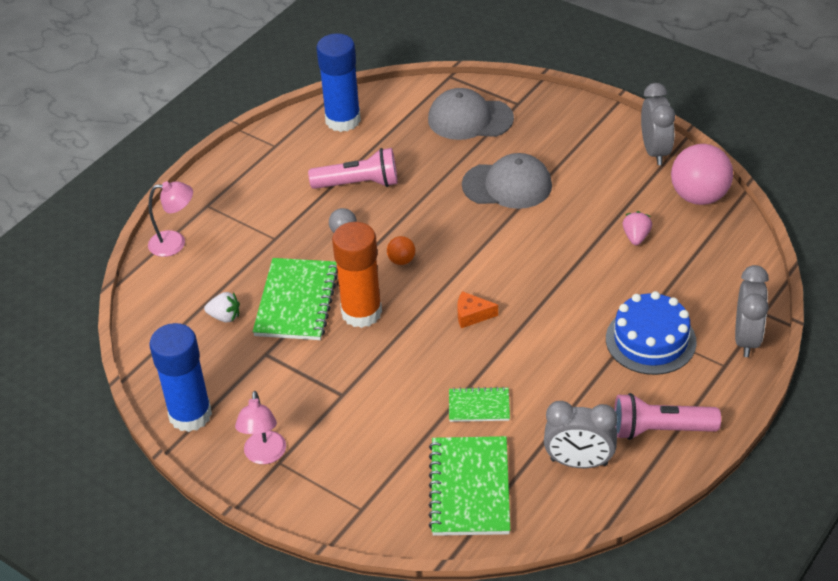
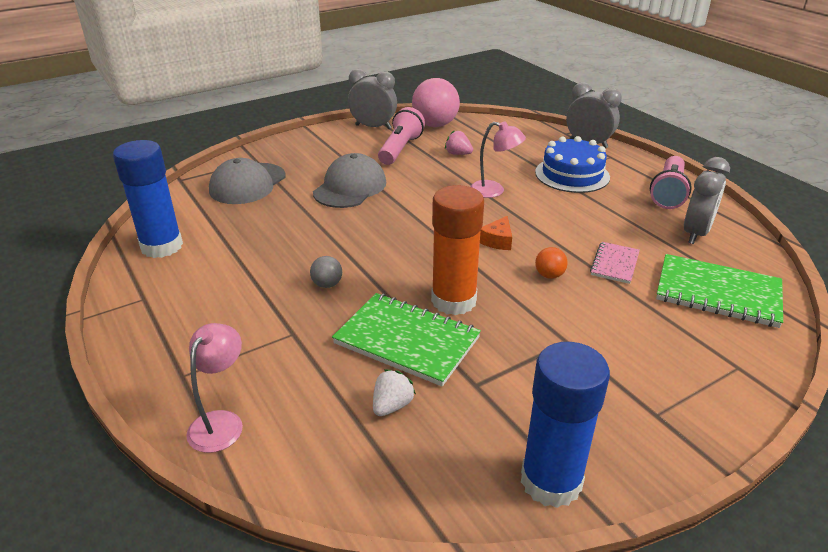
camera: 70 degrees left, 10 degrees down
(264, 455) = (643, 425): pink lamp -> pink lamp (494, 191)
(359, 184) = (266, 259): pink flashlight -> pink flashlight (400, 149)
(401, 260) = (398, 260): orange ball -> orange ball (549, 275)
(479, 406) = (614, 264): green notebook -> pink notebook

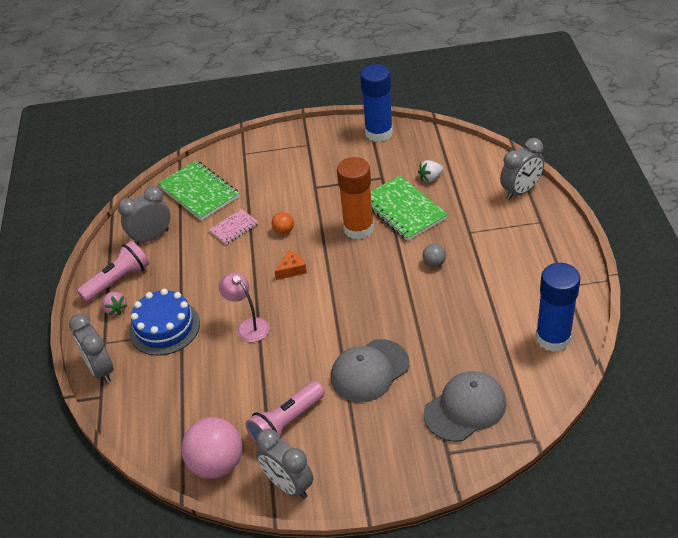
camera: 150 degrees left, 10 degrees up
(221, 422) = (520, 191): pink lamp -> grey clock
(458, 154) = (236, 394): pink strawberry -> pink strawberry (115, 309)

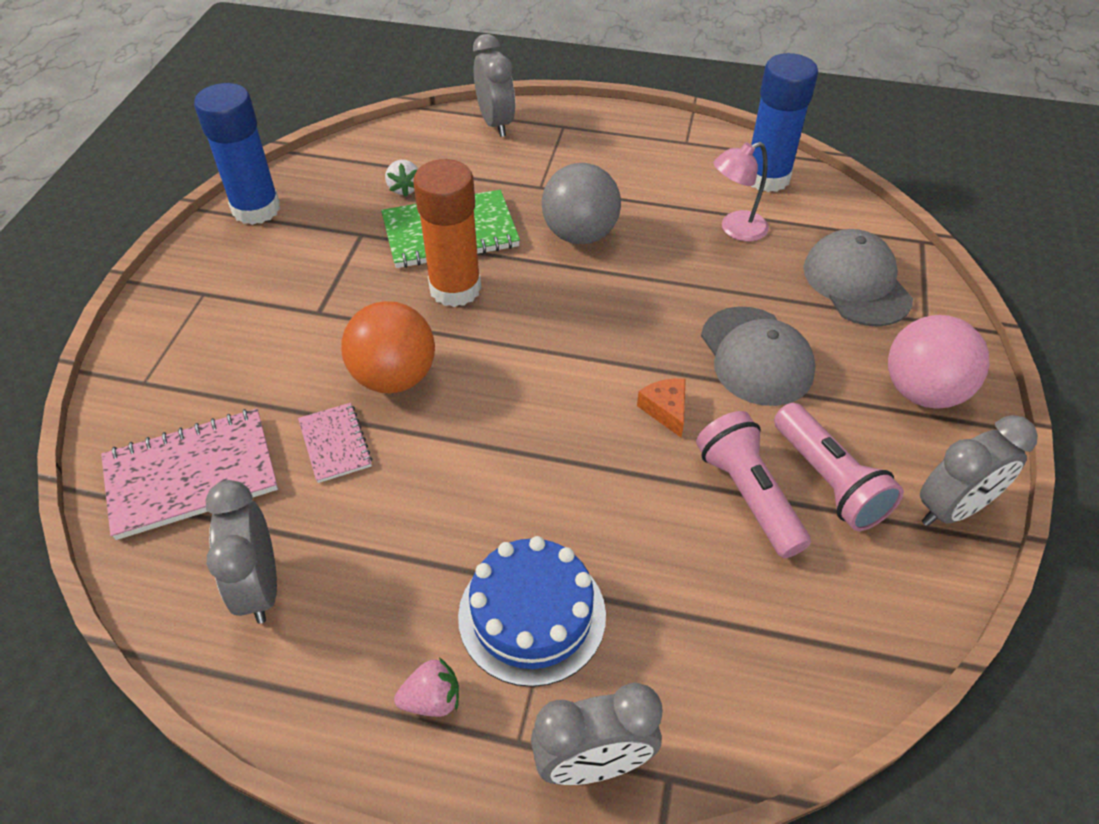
camera: 75 degrees left, 5 degrees up
(118, 281) = (348, 678): pink flashlight -> pink flashlight (748, 495)
(199, 192) = (191, 475): green notebook -> pink notebook
(217, 464) = (891, 599): pink ball -> pink ball (922, 392)
(248, 326) = (594, 480): pink lamp -> pink lamp (735, 229)
(284, 231) = (394, 377): orange ball -> orange ball, size x2.17
(292, 269) = (495, 390): orange cheese -> orange cheese (665, 410)
(434, 263) = (580, 234): grey ball -> grey ball, size x2.17

